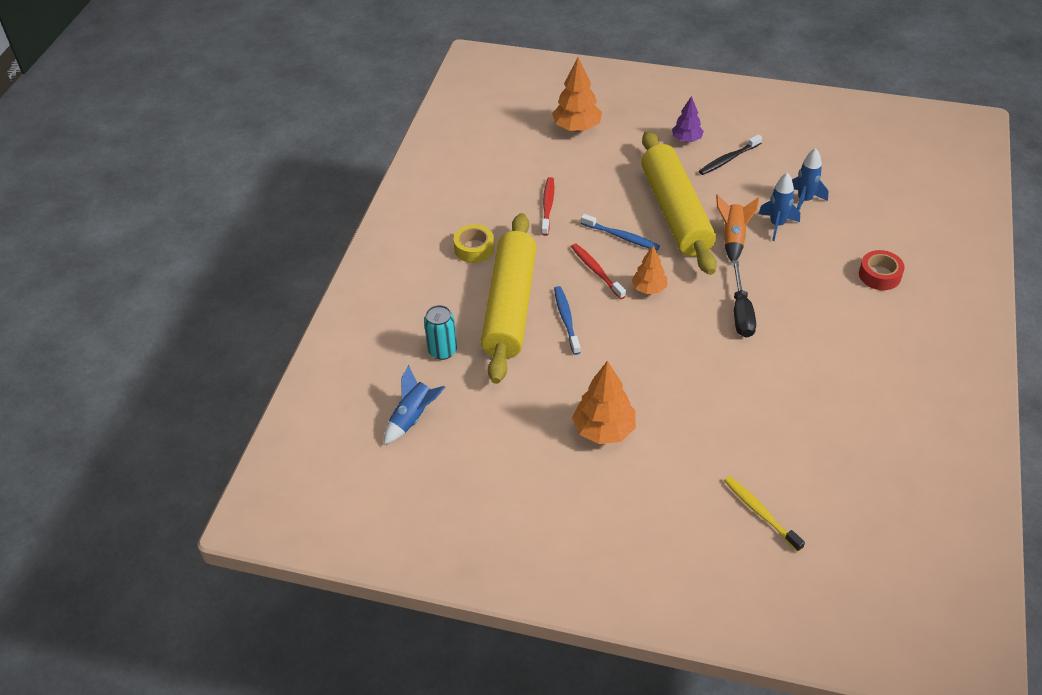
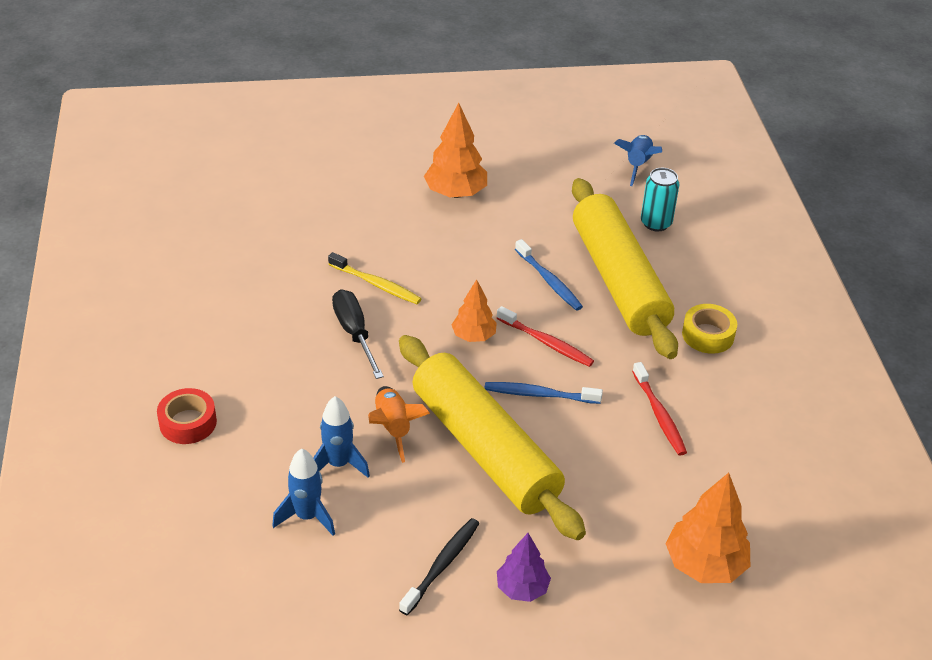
camera: 155 degrees right, 5 degrees down
(760, 513) = (288, 165): yellow toothbrush -> yellow toothbrush (376, 284)

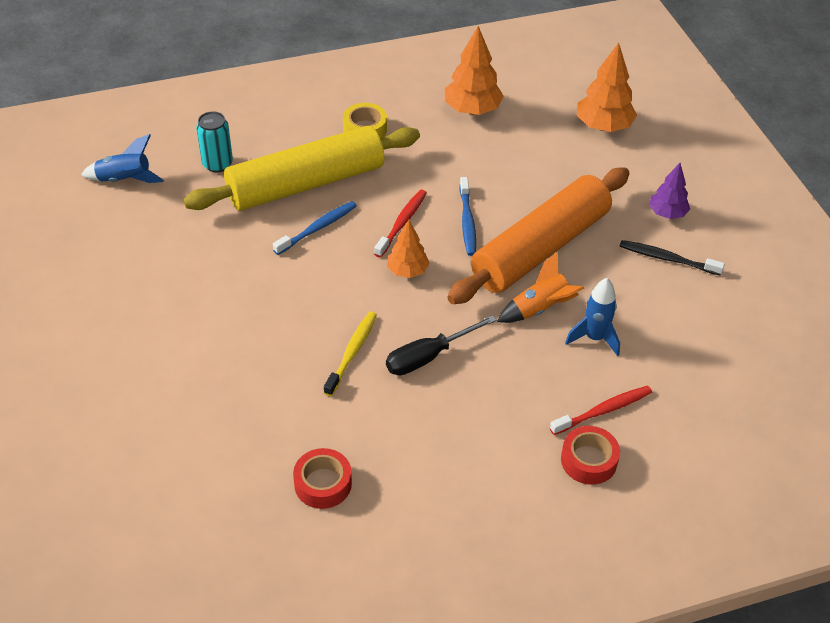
camera: 100 degrees left, 5 degrees up
(239, 251) = (323, 484): none -> red tape
(307, 516) = (658, 348): blue rocket -> none
(455, 193) = (189, 311): orange tree -> orange tree (472, 110)
(484, 448) = (540, 248): yellow rolling pin -> orange rolling pin
(659, 415) = (466, 153): red toothbrush -> red toothbrush (603, 411)

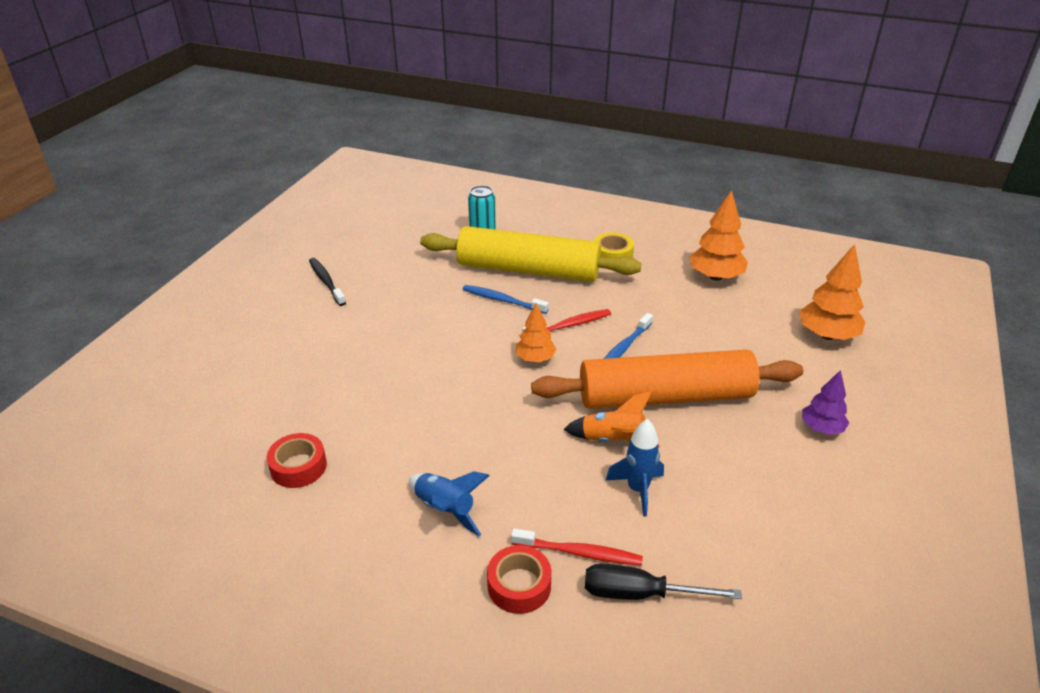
camera: 40 degrees right, 10 degrees down
(125, 180) = (413, 218): blue rocket -> blue rocket (445, 510)
(317, 228) = (502, 300): blue toothbrush -> blue toothbrush turned 150 degrees counterclockwise
(352, 352) = (428, 391): yellow toothbrush -> none
(428, 357) = (480, 425): black screwdriver -> black screwdriver (640, 594)
(667, 259) = (782, 464): black toothbrush -> black toothbrush (326, 282)

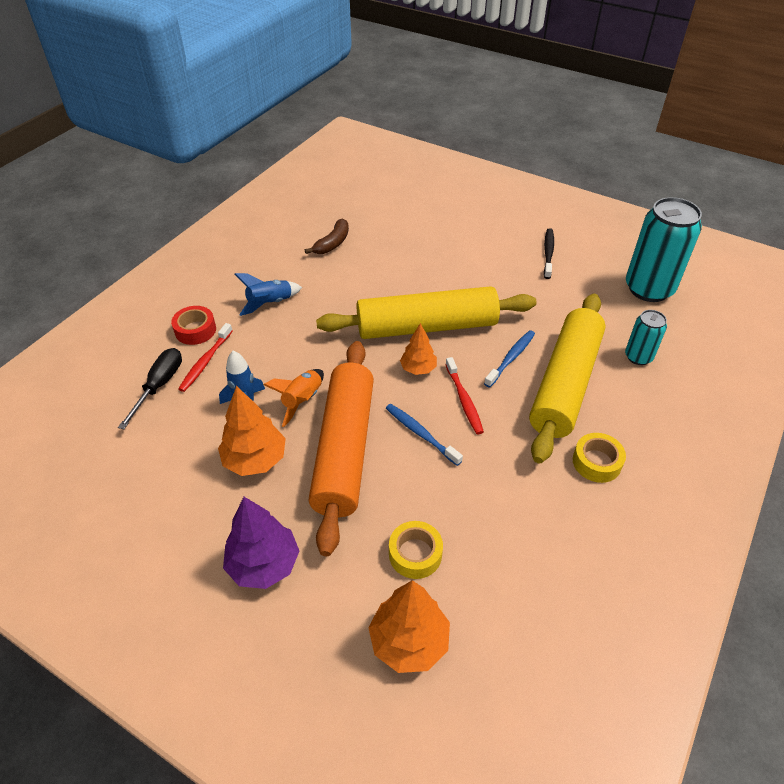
camera: 100 degrees right, 10 degrees up
(298, 467) = (332, 243): red tape -> brown banana
(326, 282) = (548, 253): black toothbrush -> black toothbrush turned 60 degrees counterclockwise
(385, 226) = (648, 289): none -> turquoise can
(466, 359) = (427, 327): none -> yellow rolling pin
(715, 277) = (546, 558): orange tree -> orange tree (255, 460)
(752, 339) = (415, 554): none -> yellow tape
(821, 428) = (263, 564): purple tree -> purple tree, size x1.59

